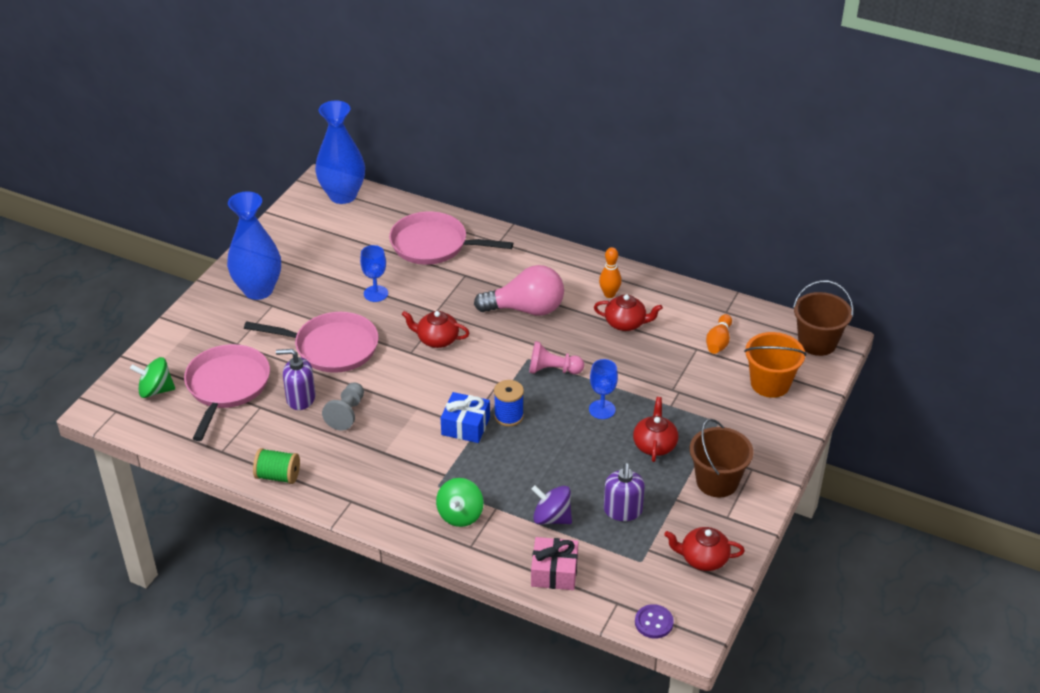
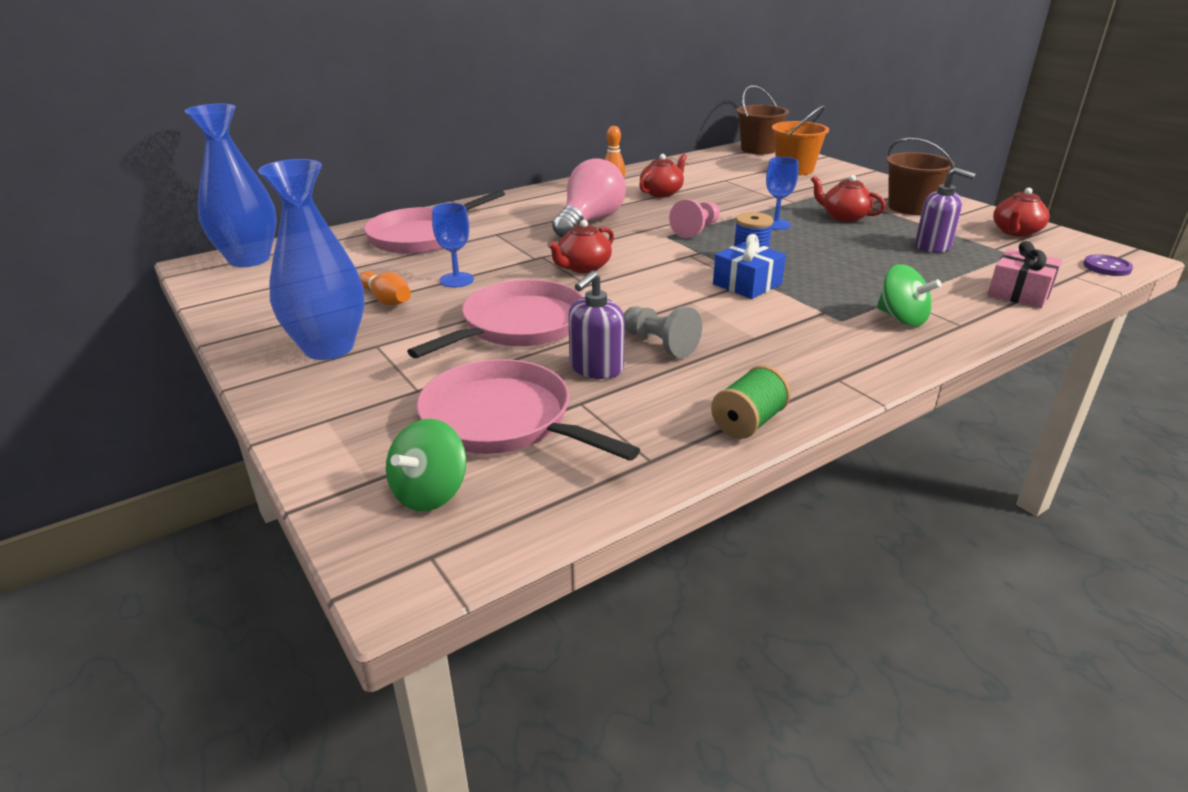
camera: 60 degrees left, 10 degrees down
(551, 518) = (929, 276): purple spinning top -> none
(718, 342) = (724, 172): orange bowling pin -> orange bowling pin (387, 300)

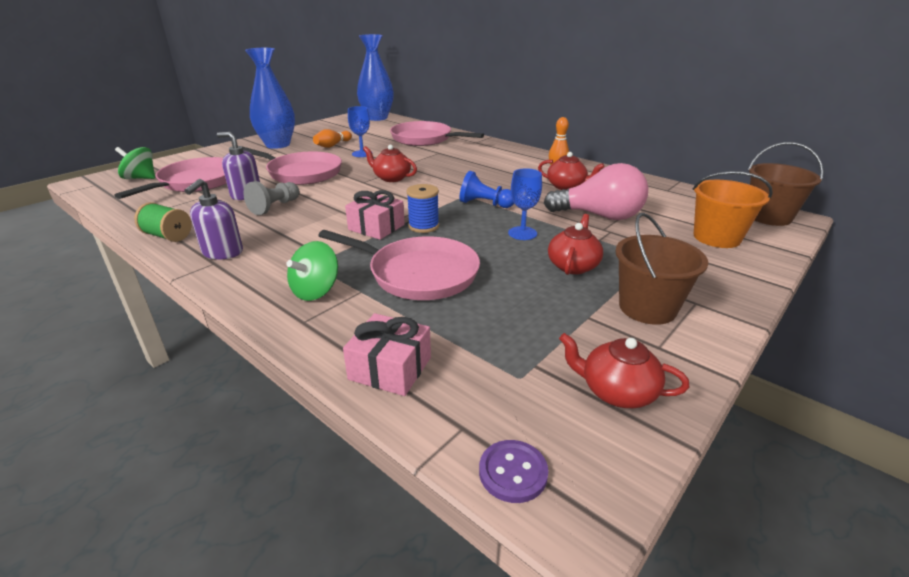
camera: 75 degrees right, 0 degrees up
(589, 221) = (479, 171): pink light bulb -> pink light bulb (599, 216)
(696, 230) = (484, 204): pink pawn -> blue pawn
(747, 284) = (376, 227): blue gift -> pink gift
(862, 272) = (419, 274): none -> pink pan
(933, 246) = (514, 317): purple soap dispenser -> purple soap dispenser (222, 252)

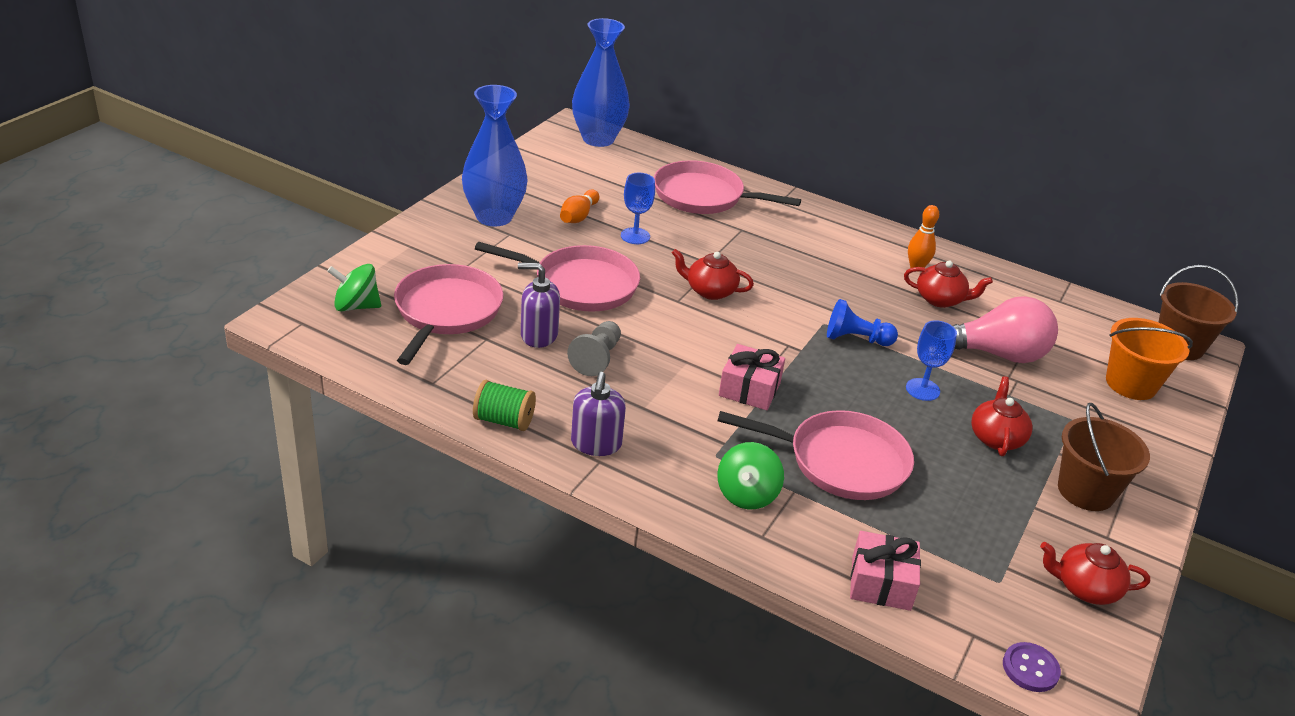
camera: 15 degrees left, 5 degrees up
(423, 226) = (804, 384): blue spool -> none

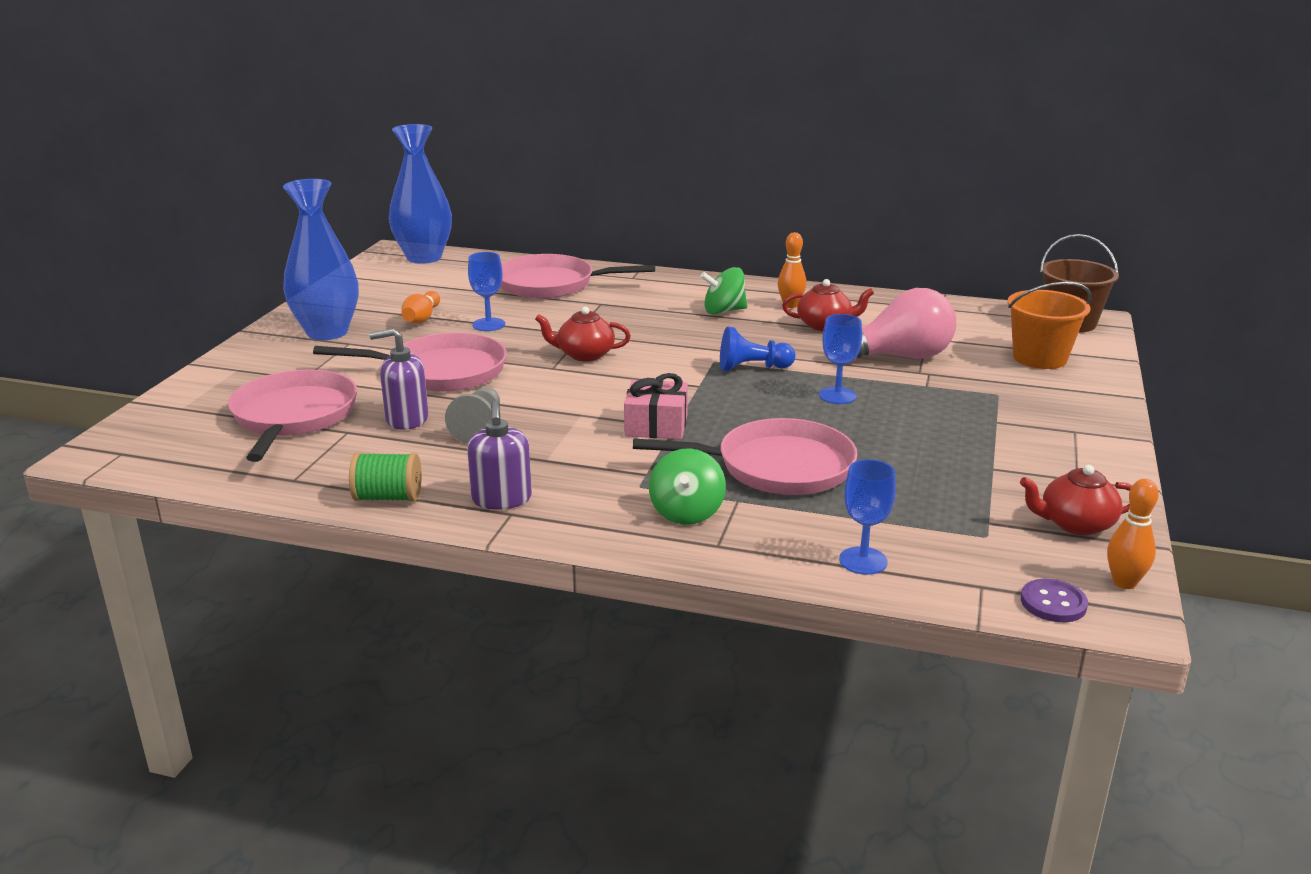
camera: 10 degrees left, 10 degrees down
(356, 306) = (184, 428): green spinning top -> green spinning top (724, 311)
(881, 583) = (863, 561): pink gift -> blue goblet
(996, 438) = (928, 420): red teapot -> none
(1086, 491) = (1037, 446): brown bucket -> none
(1102, 662) = (1124, 583): none -> orange bowling pin

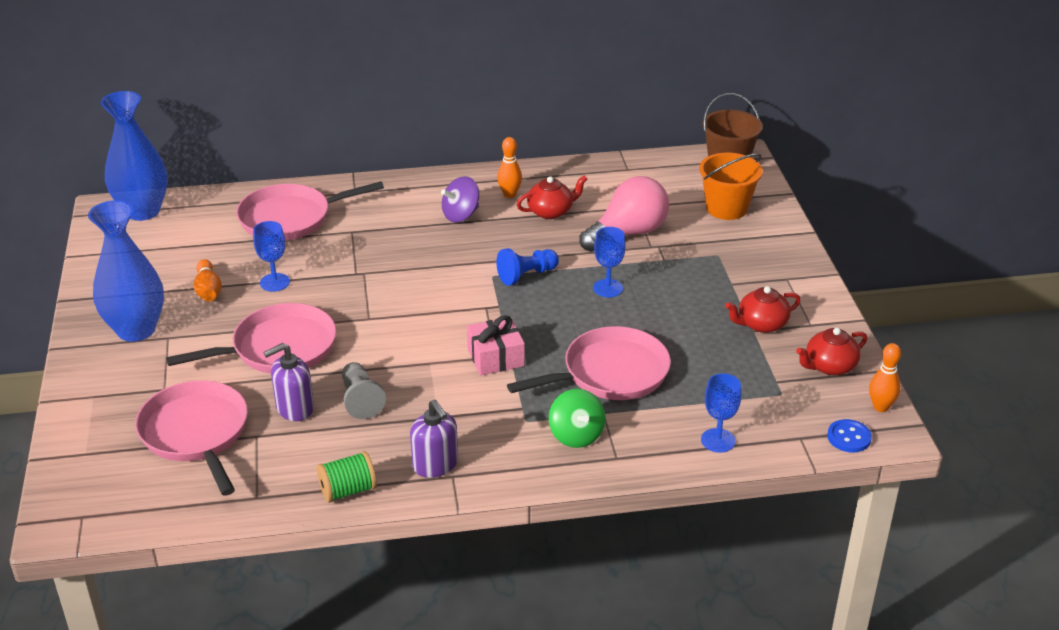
camera: 25 degrees left, 10 degrees up
(584, 355) = (384, 296): red teapot -> red teapot (761, 324)
(724, 311) = (461, 215): green spinning top -> purple spinning top
(1053, 603) = (849, 437): purple button -> blue button

